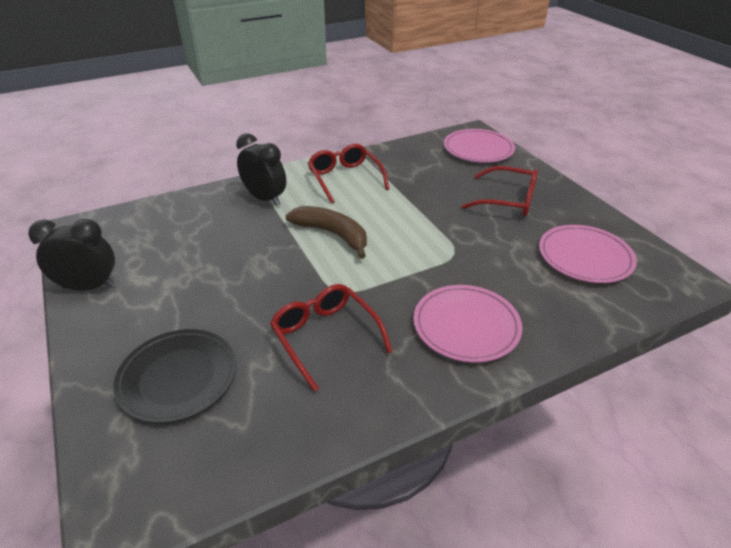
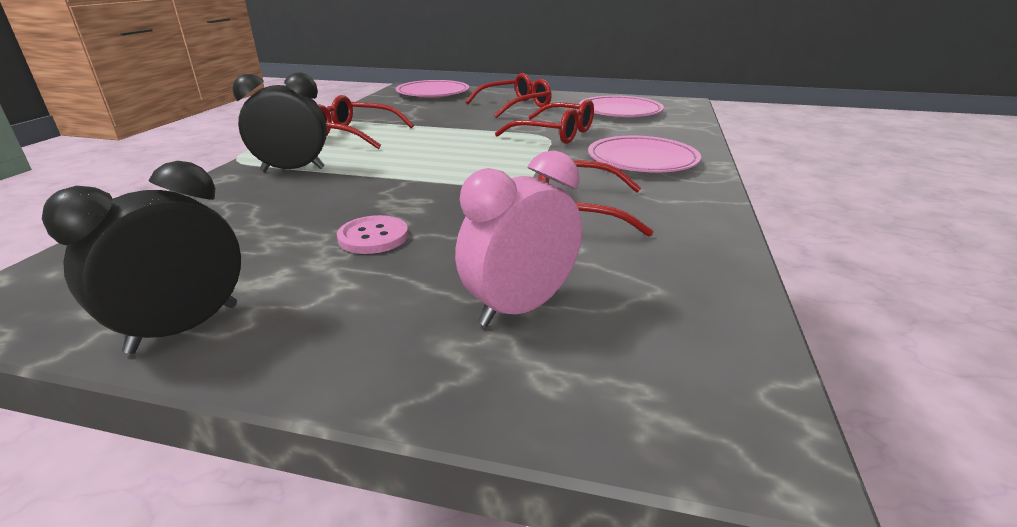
camera: 50 degrees left, 10 degrees down
(178, 378) = (520, 308): black plate -> pink clock
(210, 281) = (373, 237): none -> pink button
(332, 234) = (426, 163): brown banana -> none
(466, 254) = (554, 134): none -> red glasses

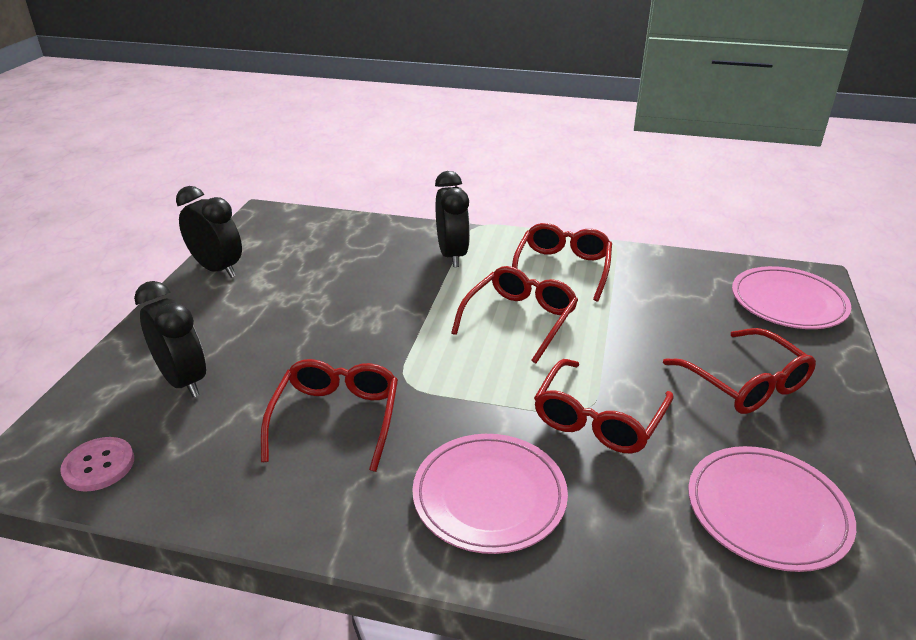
camera: 90 degrees right, 5 degrees up
(373, 237) = (307, 311): pink button -> pink button (99, 466)
(429, 148) = (519, 320): none -> red glasses
(520, 308) = (183, 381): pink clock -> black clock

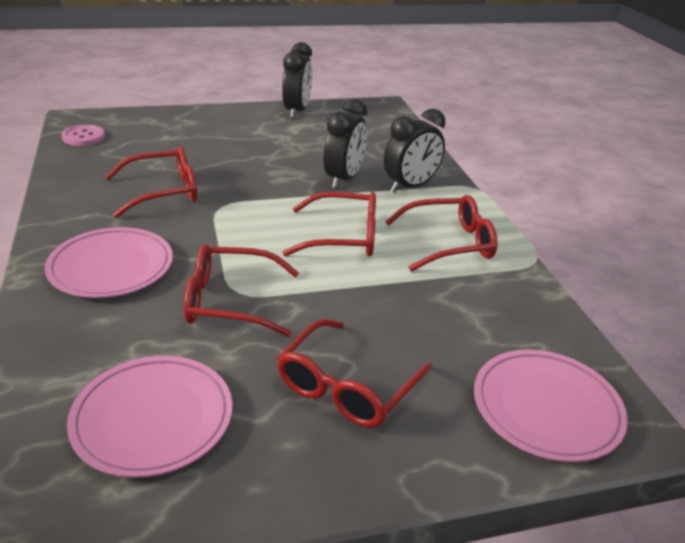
camera: 60 degrees right, 0 degrees up
(183, 381) = (170, 136): black clock -> black clock (343, 179)

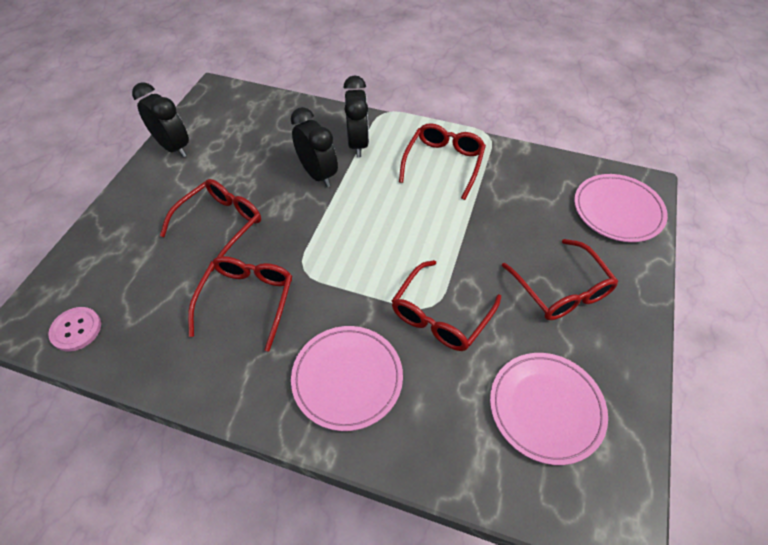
camera: 55 degrees left, 20 degrees up
(342, 237) = (399, 214): red glasses -> red glasses (220, 225)

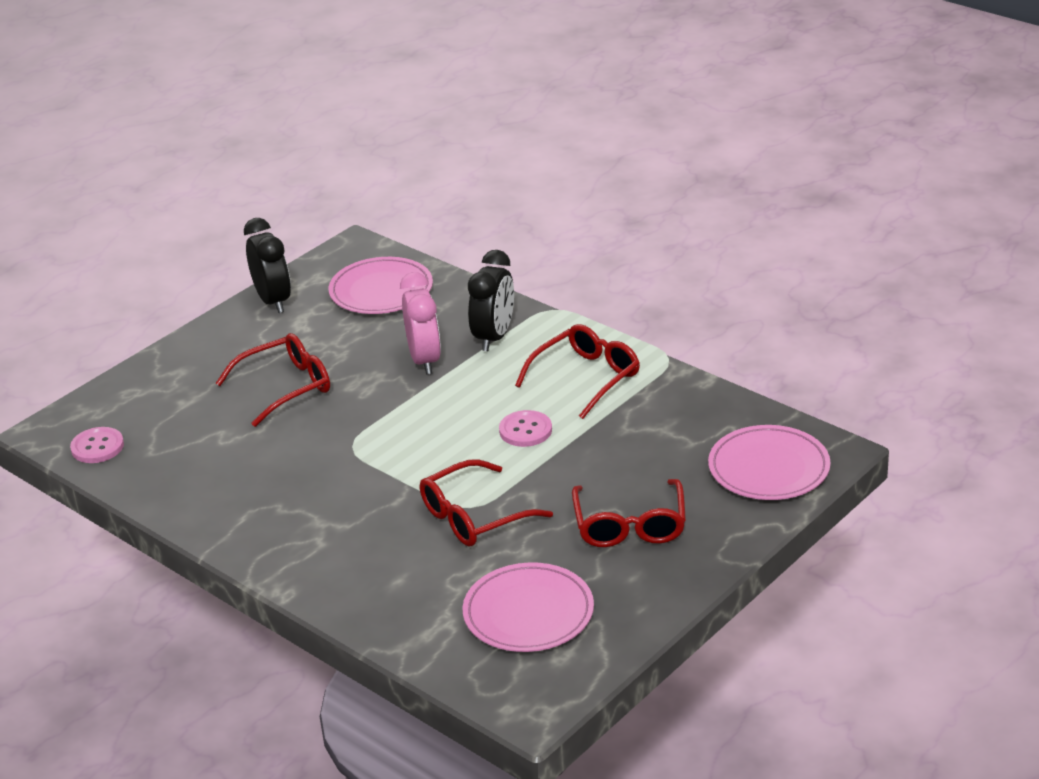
camera: 25 degrees right, 20 degrees down
(247, 301) = (276, 460): red glasses -> none
(318, 174) = (424, 360): black clock -> pink clock
(347, 378) = (340, 544): pink plate -> pink plate (381, 291)
(429, 220) = (525, 430): none -> pink button

